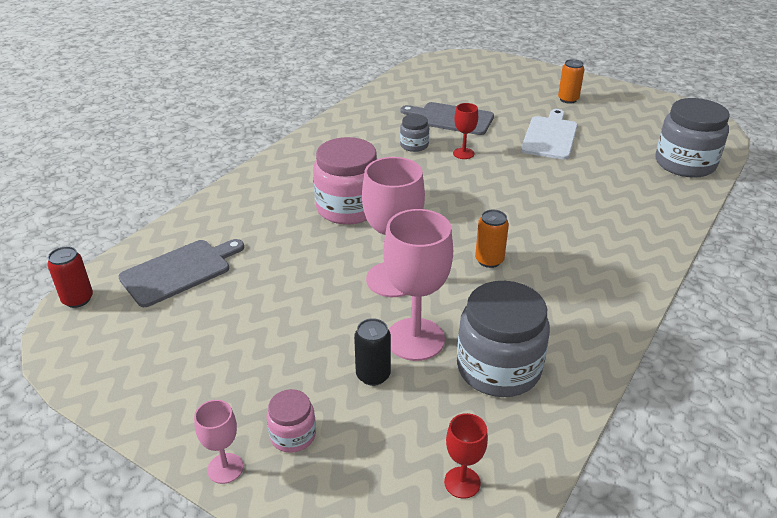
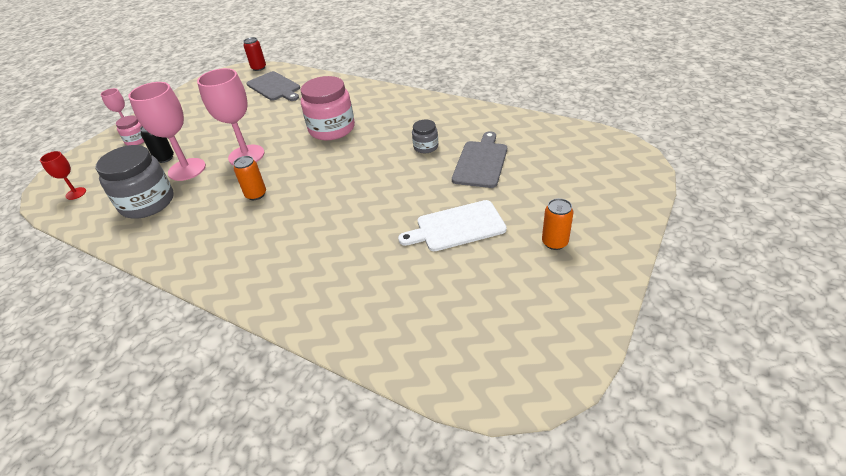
camera: 90 degrees right, 5 degrees up
(463, 153) = (414, 173): red goblet -> none
(550, 136) = (457, 227): white cutting board -> white cutting board turned 150 degrees clockwise
(685, 163) = (406, 339): grey jar -> none

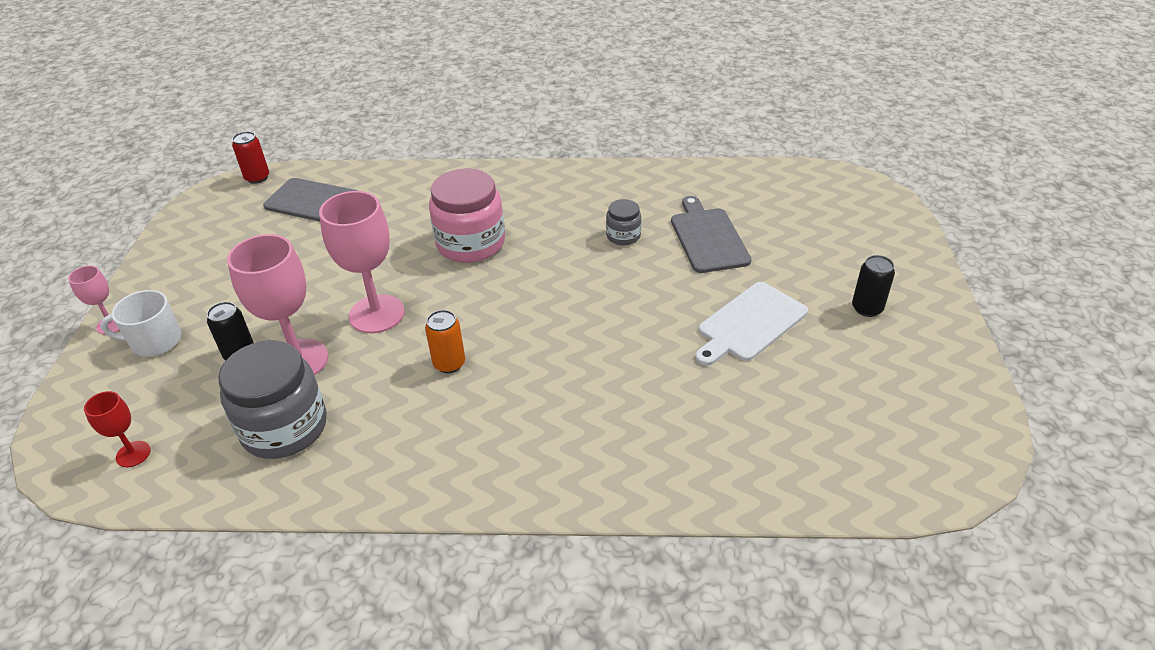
camera: 30 degrees left, 0 degrees up
(137, 140) = (155, 341): pink jar -> white mug
(554, 242) = (867, 308): orange can -> black can

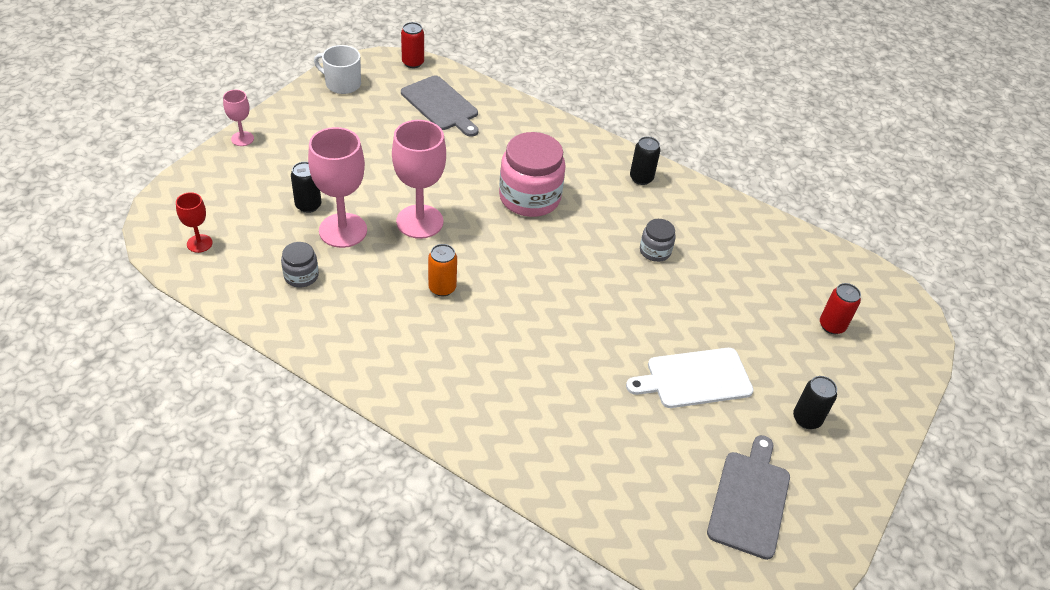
camera: 25 degrees right, 5 degrees up
(155, 341) = (261, 166): white mug -> white mug (342, 84)
(284, 427) = (301, 276): grey jar -> grey jar, size x0.50
(560, 183) = (641, 178): none -> black can
(708, 238) = (724, 288): grey cutting board -> grey cutting board (750, 500)
(818, 225) = (832, 326): none -> red can

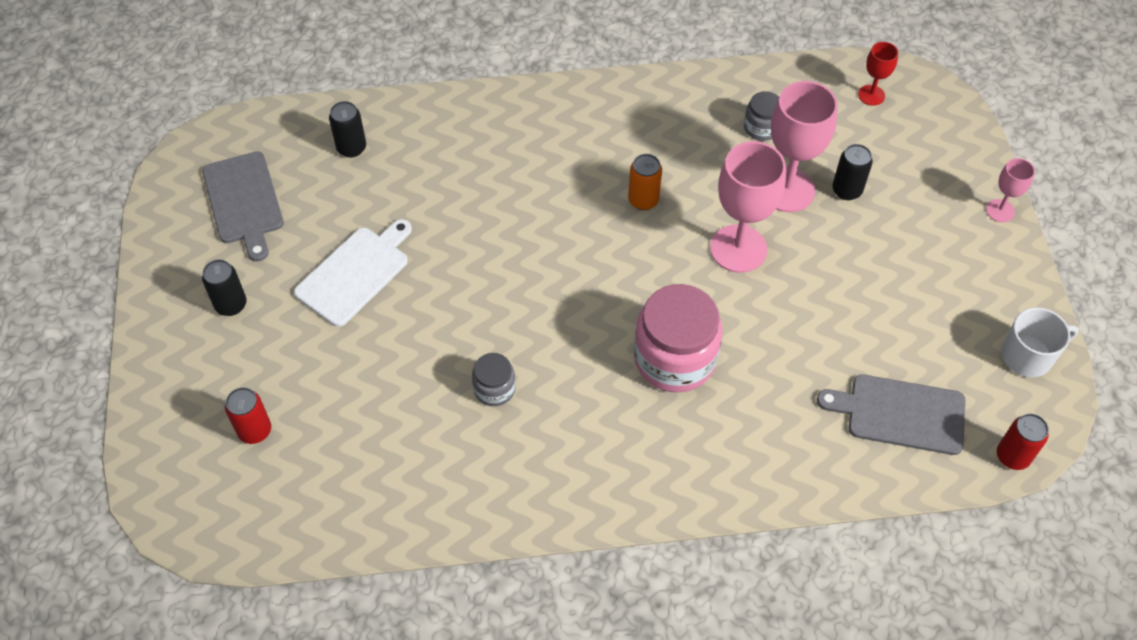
camera: 145 degrees right, 10 degrees up
(641, 178) = (590, 485): black can -> black can (351, 148)

